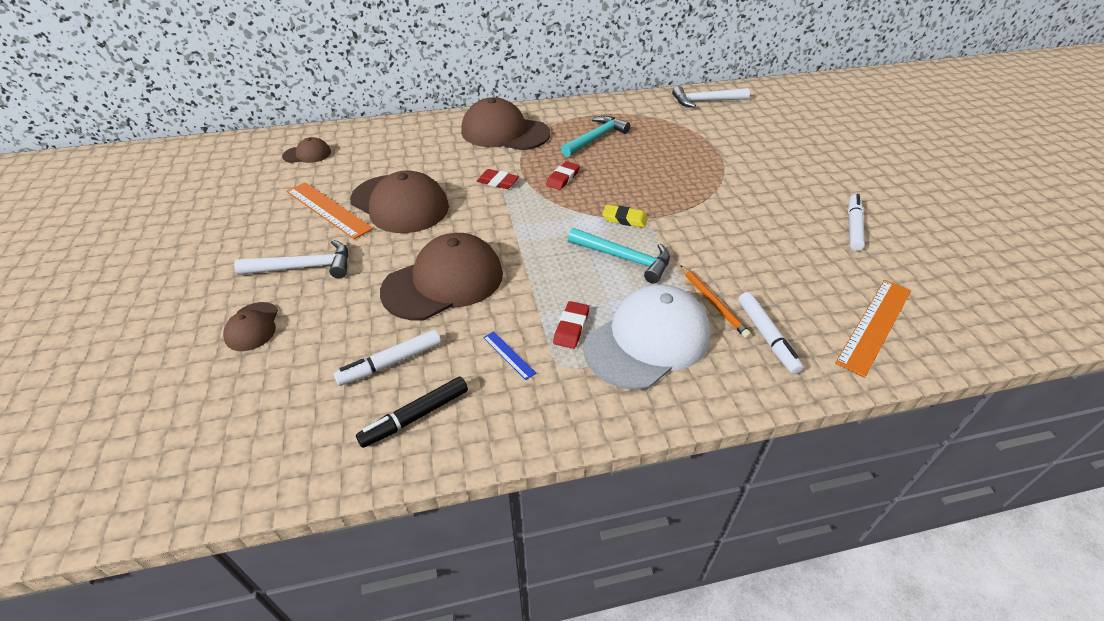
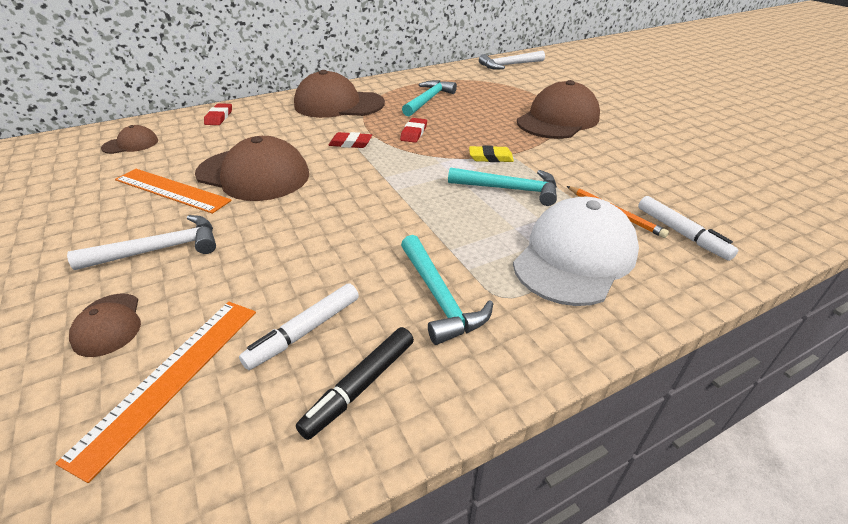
camera: 15 degrees left, 5 degrees down
(444, 282) = (333, 238): brown cap -> brown cap (558, 119)
(509, 355) = (439, 297): blue ruler -> turquoise hammer
(571, 327) = (492, 258): red eraser -> red eraser (219, 117)
(853, 227) = (689, 137): white marker -> none
(874, 325) = (763, 208): orange ruler -> orange ruler (170, 377)

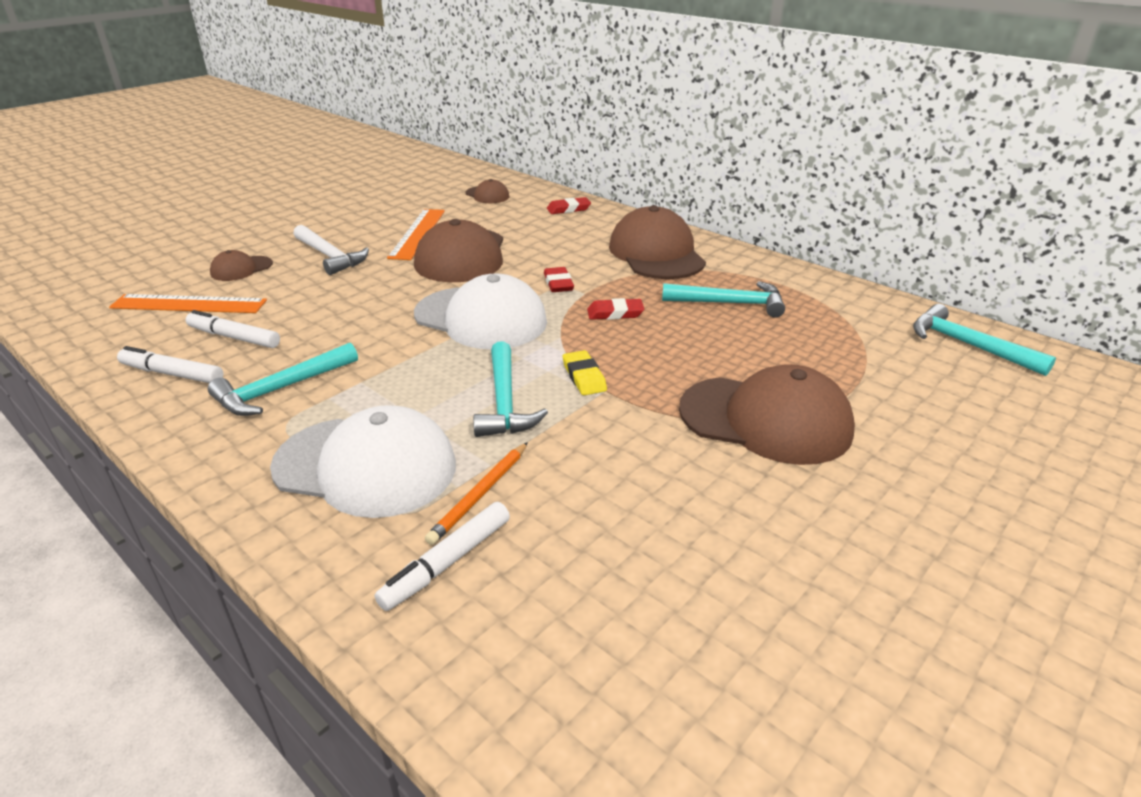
camera: 70 degrees right, 5 degrees down
(360, 386) = (172, 374): black marker -> white marker
(381, 181) = (481, 318): none -> white cap
(509, 65) = (968, 345): white hammer -> turquoise hammer

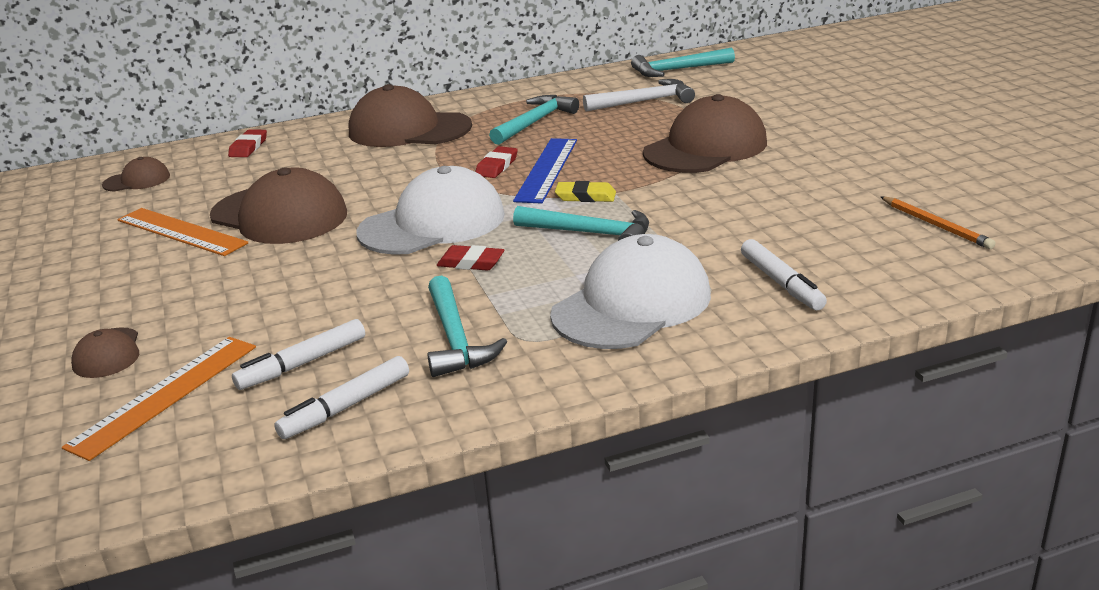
camera: 60 degrees left, 5 degrees down
(330, 256) = (162, 290): white hammer -> white hammer (643, 101)
(480, 494) = (711, 260): orange pencil -> orange pencil (936, 225)
(558, 283) = (409, 179): red eraser -> red eraser (471, 263)
(628, 340) = (547, 170): none -> blue ruler

